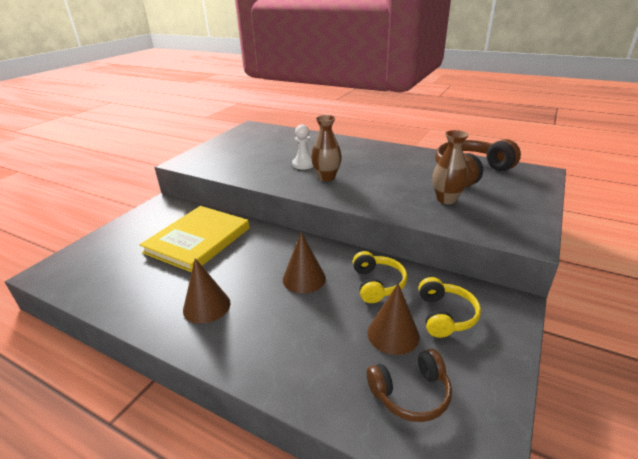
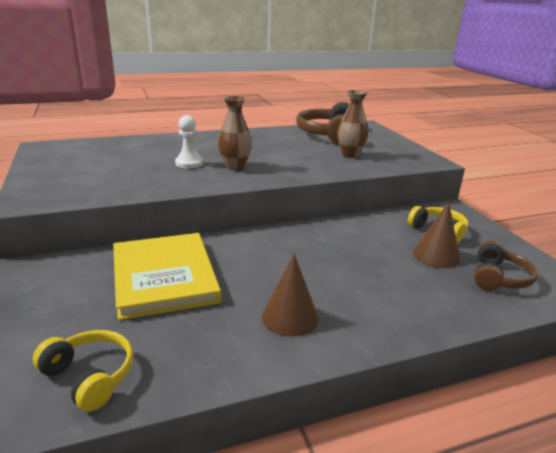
camera: 50 degrees left, 5 degrees down
(304, 278) = (323, 255): brown cone -> none
(377, 284) = (374, 233): yellow headphones -> yellow headphones (90, 376)

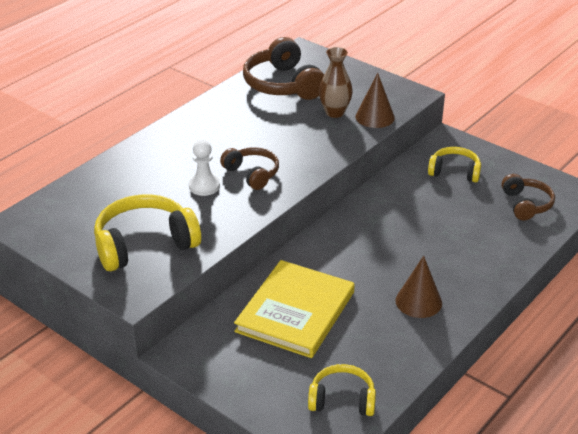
camera: 30 degrees left, 10 degrees up
(92, 178) = (144, 244): none -> yellow headphones
(164, 277) = (295, 311): yellow book -> yellow book turned 75 degrees clockwise
(235, 167) = (252, 174): brown vase -> brown headphones
(436, 255) = (471, 200): brown cone -> brown cone (375, 117)

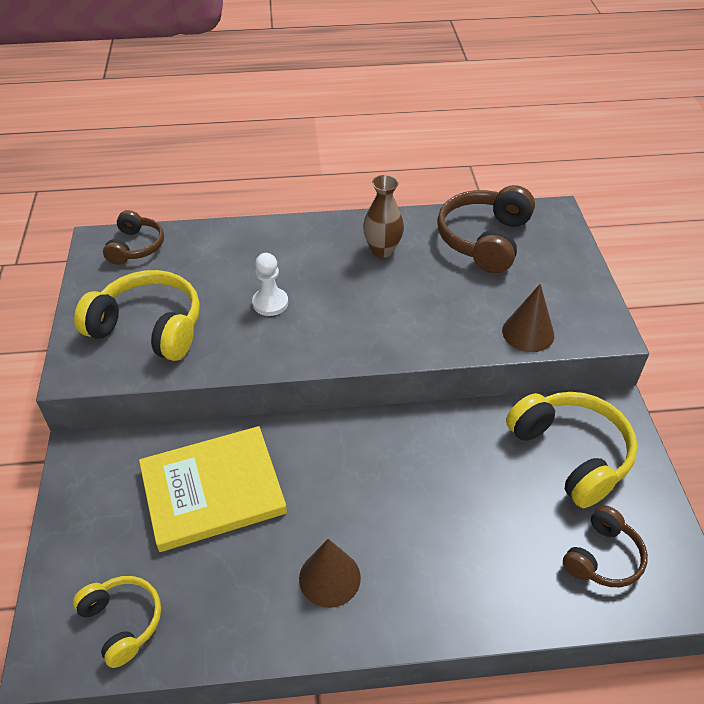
camera: 45 degrees right, 10 degrees up
(252, 174) = (325, 318): brown headphones -> brown headphones (136, 247)
(335, 112) = (493, 301): brown vase -> brown vase (382, 250)
(454, 172) = (571, 454): yellow headphones -> yellow headphones, size x1.67

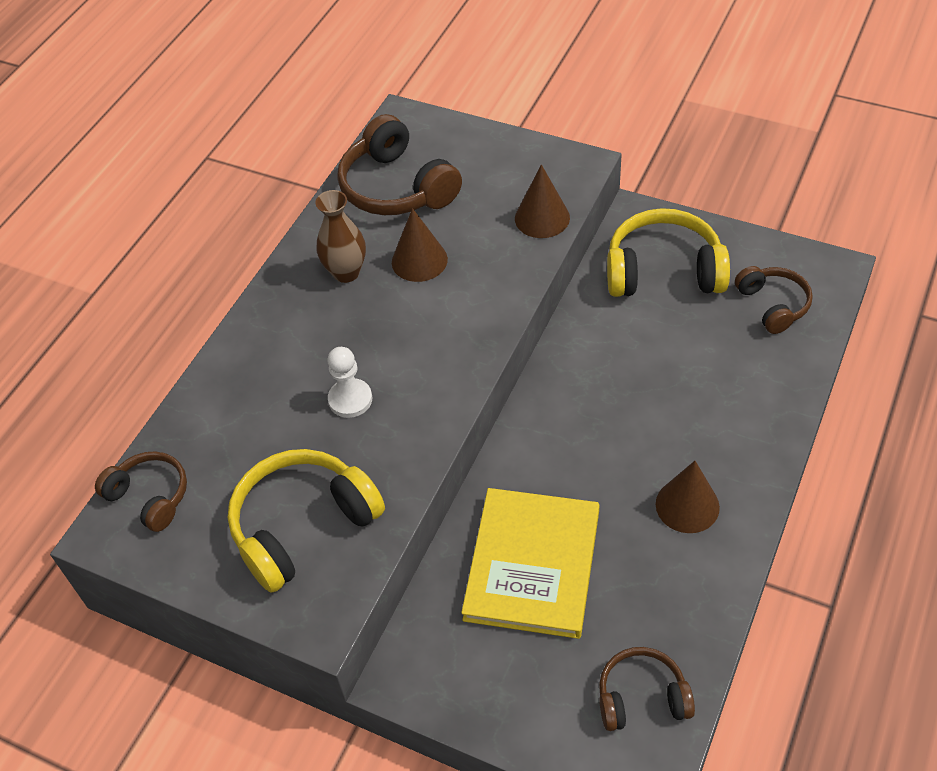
camera: 55 degrees left, 5 degrees up
(122, 622) = (642, 697): yellow headphones -> brown headphones
(424, 282) = (419, 260): none -> brown cone

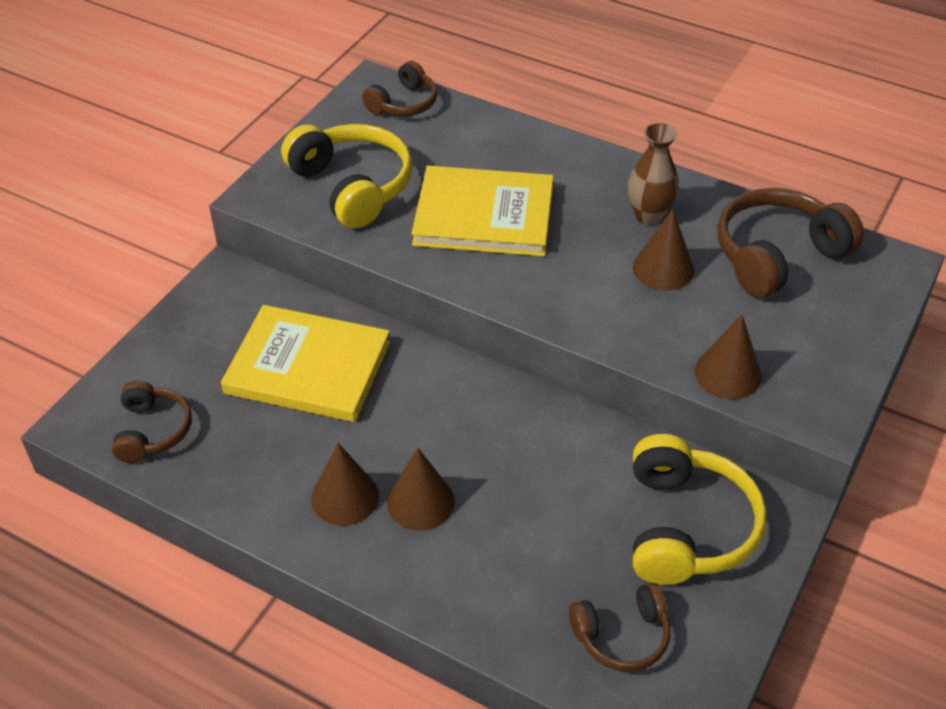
camera: 90 degrees right, 5 degrees down
(350, 399) = (484, 216): white pawn -> yellow book
(679, 446) = (420, 502): none -> brown cone

